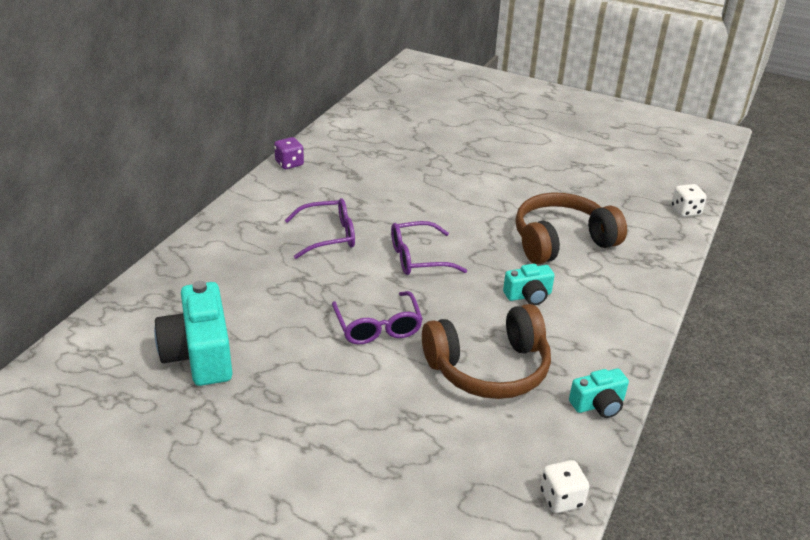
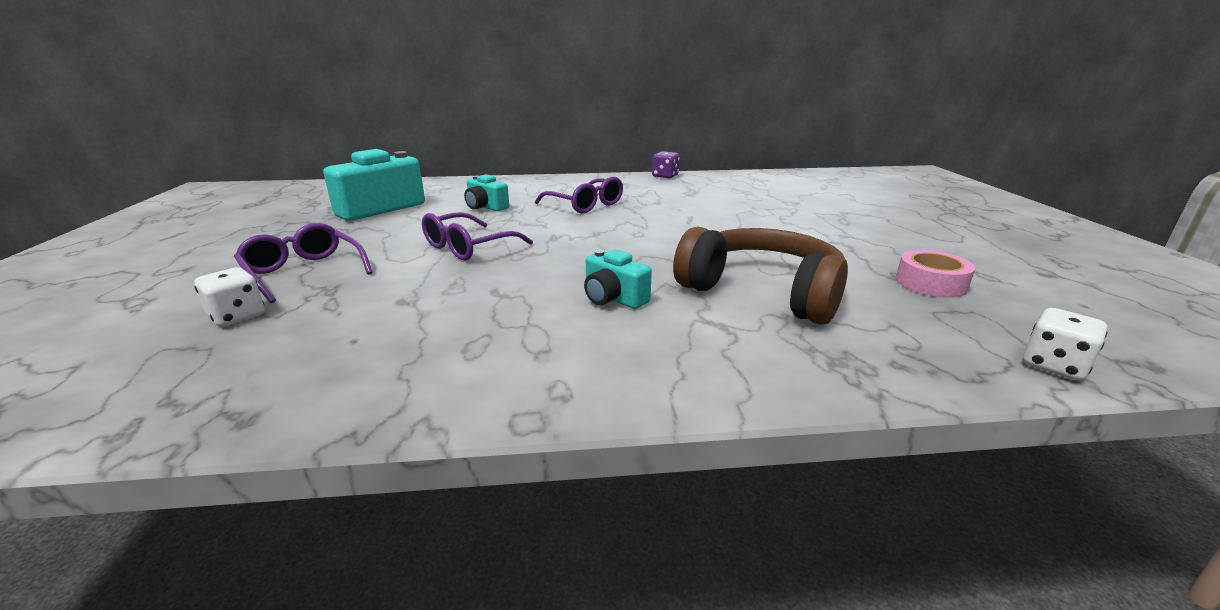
camera: 60 degrees right, 10 degrees down
(418, 258) = (603, 237): purple glasses -> purple glasses (304, 272)
(489, 368) = (441, 308): brown headphones -> none
(561, 498) = (170, 418): white dice -> white dice (237, 316)
(593, 186) = (930, 283): none -> pink tape
(598, 405) = (410, 400): turquoise camera -> turquoise camera (486, 207)

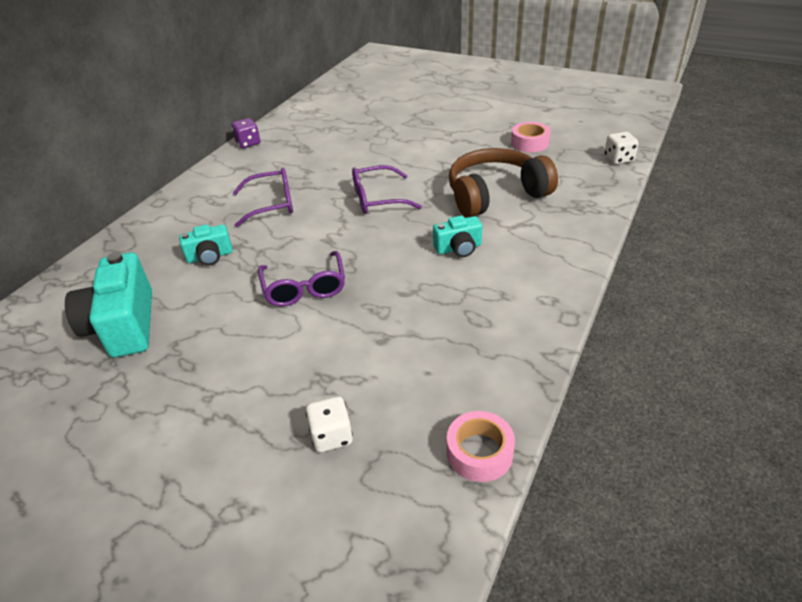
camera: 55 degrees left, 15 degrees up
(197, 414) = (479, 452): none -> pink tape
(304, 272) = (266, 391): purple glasses -> purple glasses (377, 199)

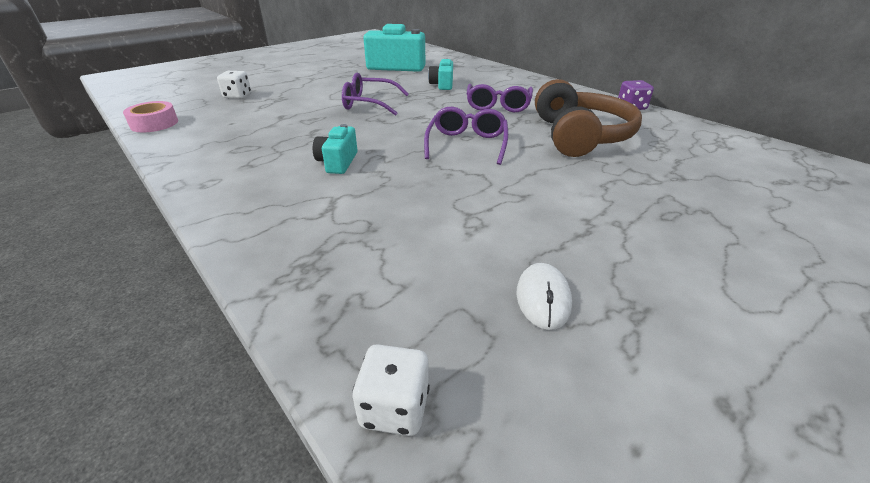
camera: 110 degrees right, 5 degrees down
(495, 195) = (408, 210): brown headphones -> brown headphones (579, 136)
(529, 143) = (543, 298): pink tape -> white mouse

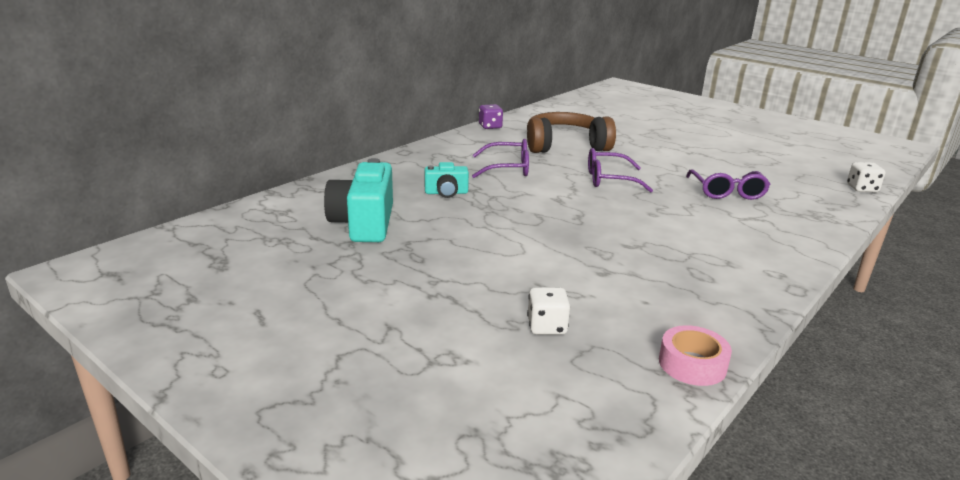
camera: 100 degrees left, 10 degrees down
(338, 162) = (686, 224): turquoise camera -> none
(369, 104) = (532, 226): purple glasses -> purple glasses (727, 192)
(543, 298) = (768, 164): white mouse -> none

